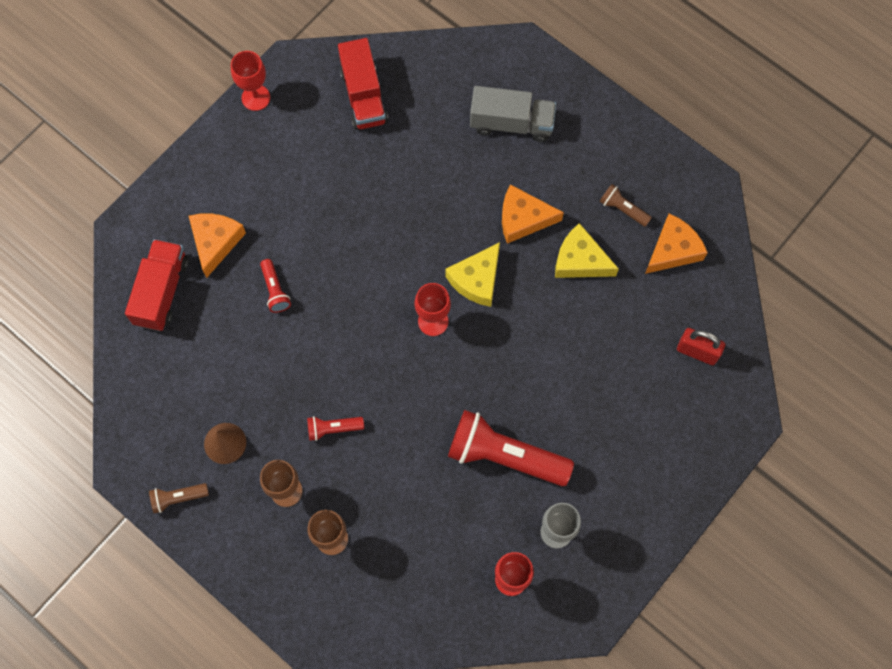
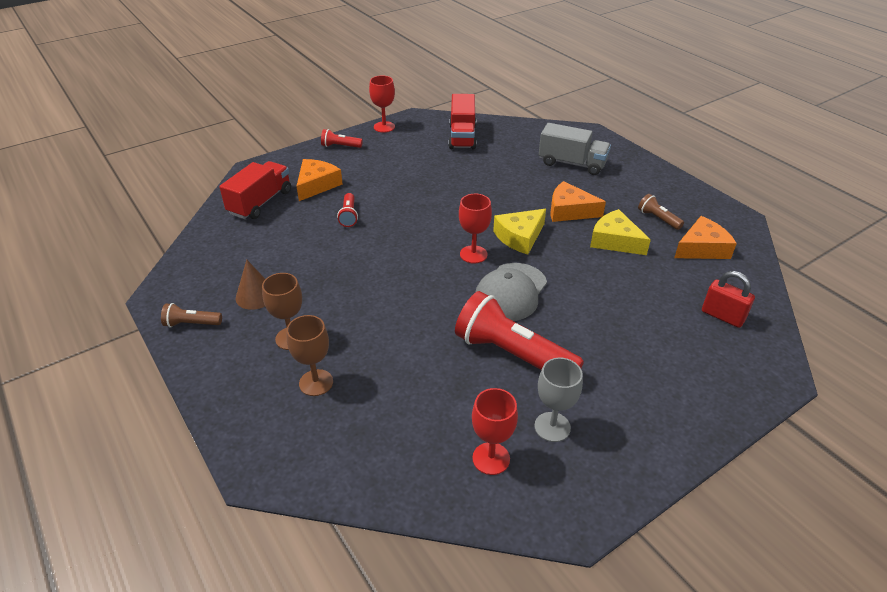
camera: 15 degrees right, 30 degrees down
(333, 429) = (356, 304): red flashlight -> red flashlight (340, 146)
(485, 370) = (511, 292): none -> grey cap

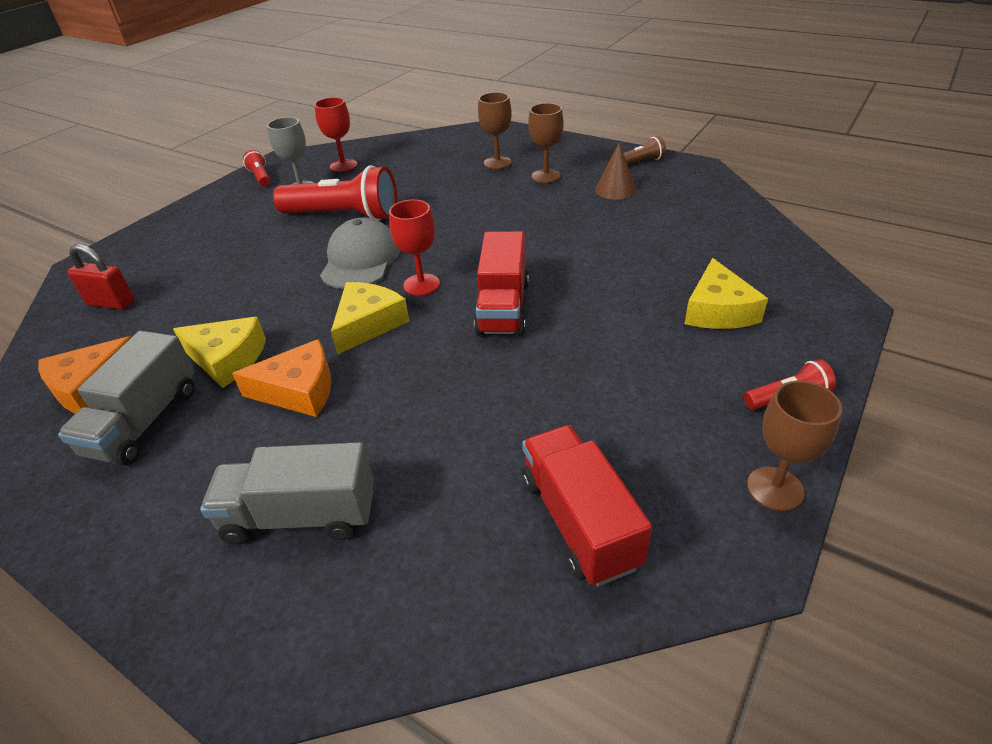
camera: 160 degrees right, 0 degrees up
(260, 202) = (752, 264): red truck -> red truck (503, 308)
(316, 185) = (718, 310): orange cheese -> yellow cheese
(349, 216) = (618, 283): red flashlight -> red flashlight (260, 177)
(384, 127) = (775, 488): red goblet -> brown goblet
(658, 219) = (145, 421): brown flashlight -> grey truck

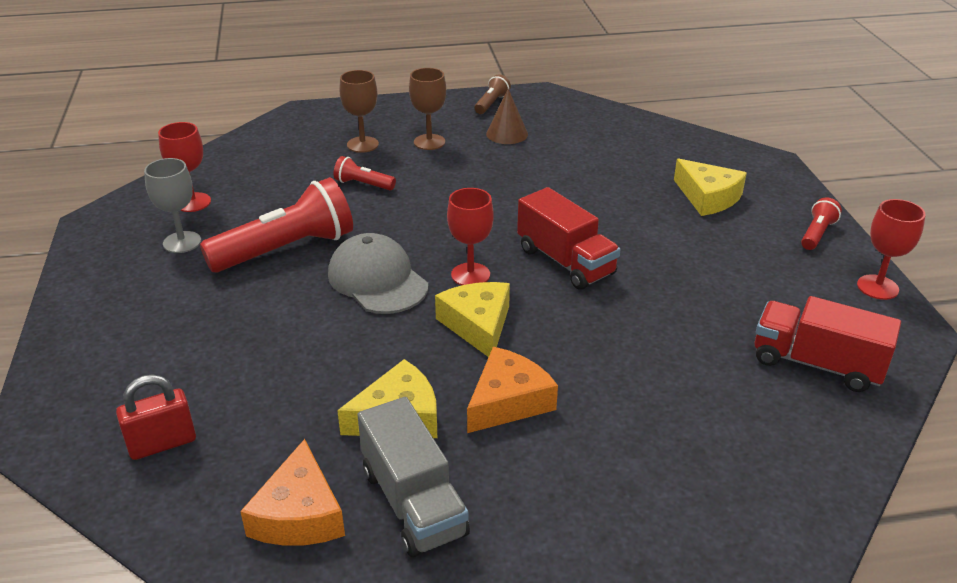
camera: 45 degrees left, 5 degrees down
(260, 177) = (104, 250): red flashlight -> red flashlight (363, 184)
(300, 516) = (658, 472): grey truck -> none
(775, 488) = (877, 287): brown goblet -> red goblet

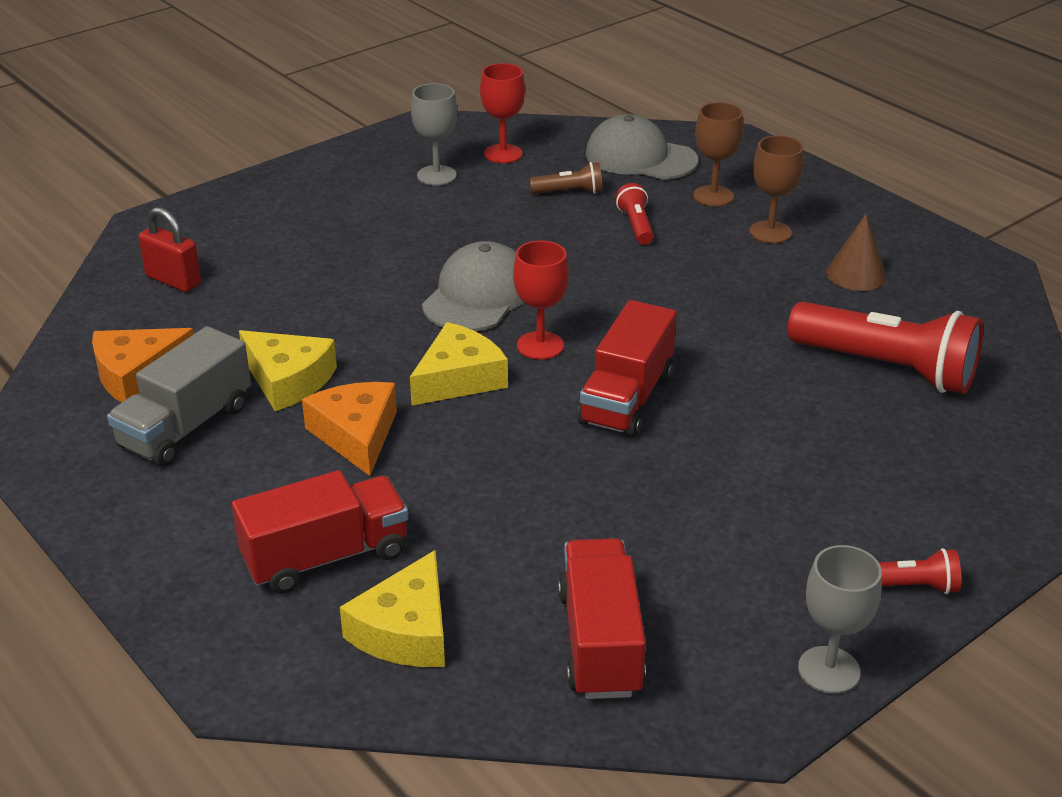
camera: 60 degrees right, 0 degrees up
(278, 151) = (640, 157): none -> grey cap
(286, 249) = (478, 229): red flashlight -> red flashlight (887, 368)
(491, 103) = (915, 240): brown flashlight -> brown flashlight (569, 192)
(508, 401) = (356, 435): orange cheese -> orange cheese turned 120 degrees counterclockwise
(654, 467) = (326, 557): none -> red truck
(708, 197) = (892, 468): yellow cheese -> yellow cheese (406, 630)
(877, 287) = (829, 670): red goblet -> grey goblet

